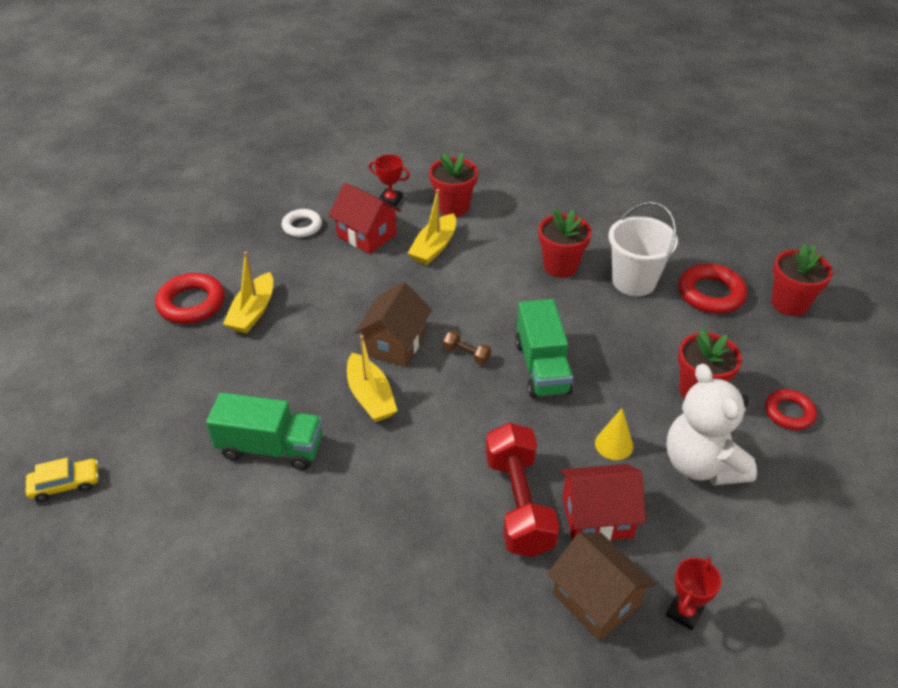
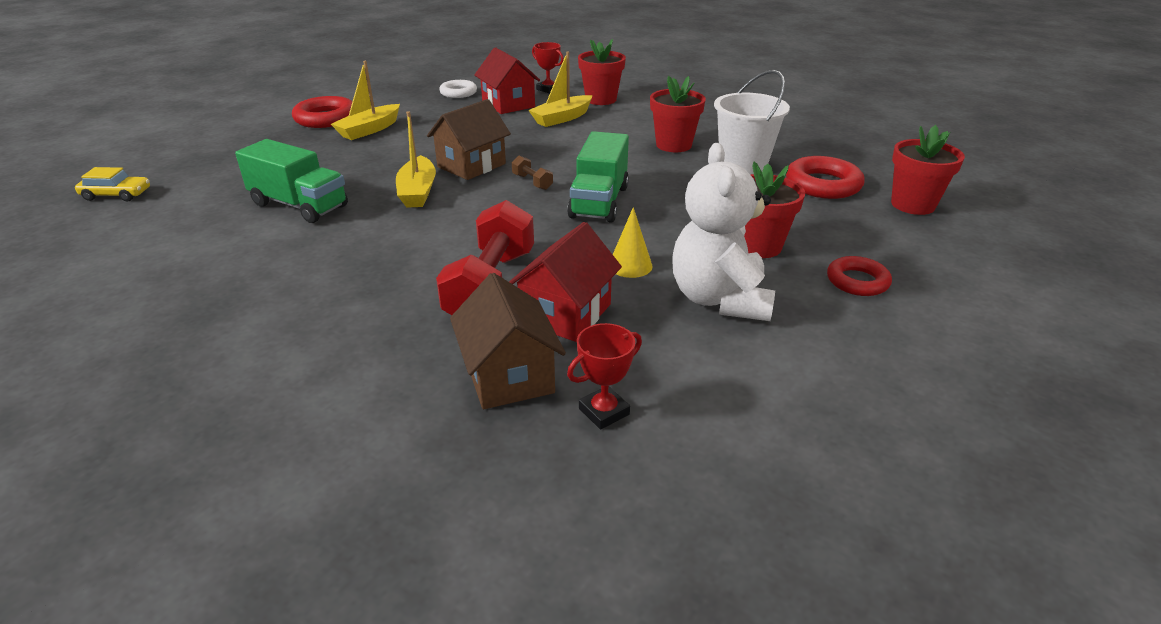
camera: 20 degrees right, 10 degrees down
(597, 517) = (566, 313): red house -> red house turned 75 degrees counterclockwise

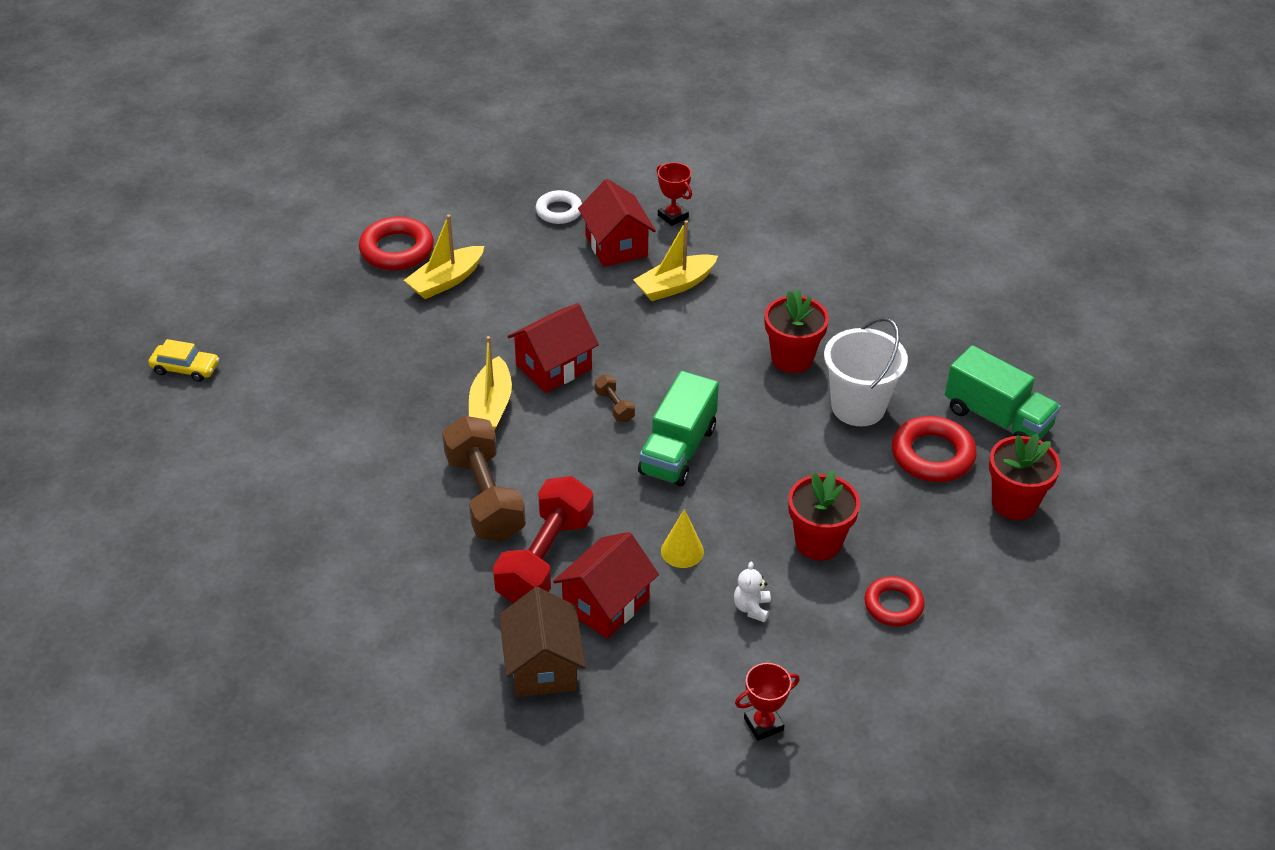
camera: 10 degrees right, 10 degrees up
(299, 205) = (369, 412): green truck -> green truck (997, 419)
(420, 248) = (485, 496): none -> brown dumbbell
(471, 165) = (554, 367): brown house -> red house
(601, 99) = (733, 249): red flower pot -> none
(604, 411) = (611, 714): red trophy -> red trophy (763, 724)
(719, 299) = (751, 608): white teddy bear -> white teddy bear, size x0.40

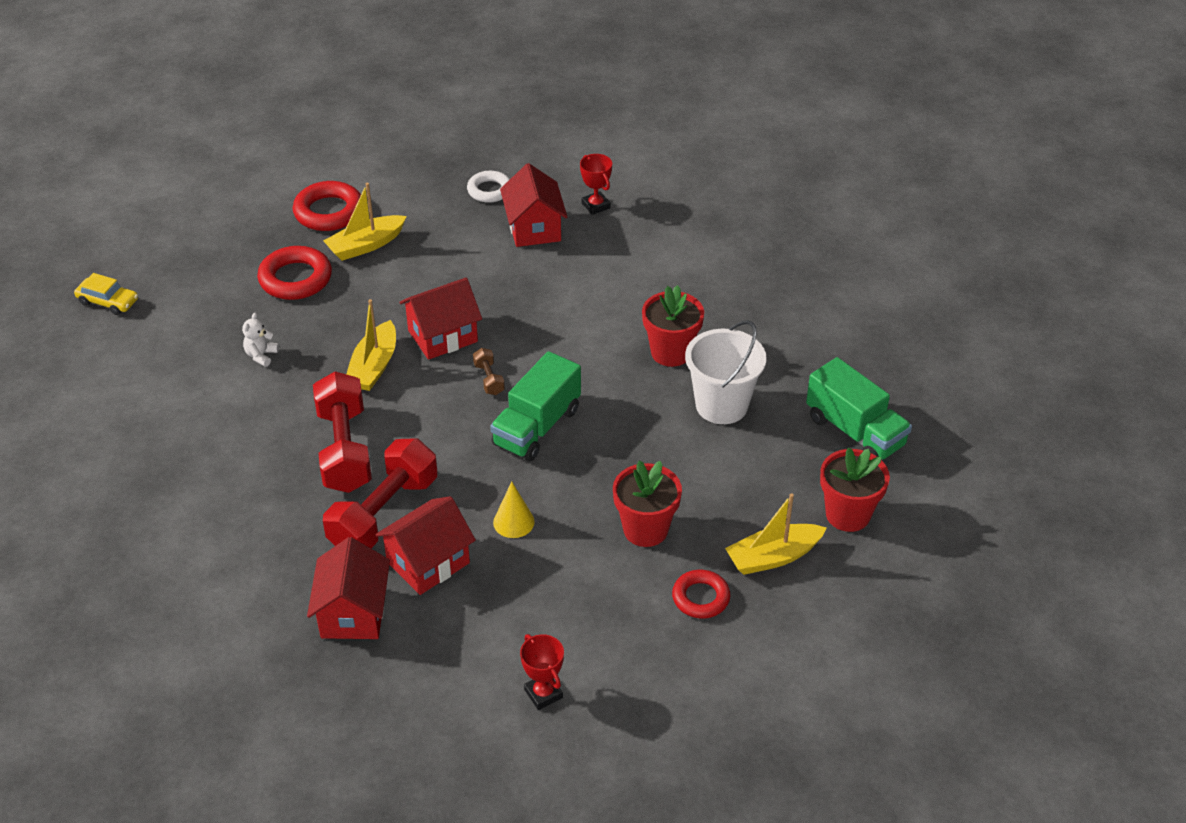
camera: 10 degrees right, 0 degrees up
(485, 496) = (344, 449): brown dumbbell -> red dumbbell
(543, 666) = (353, 613): brown house -> red house
(675, 285) = (579, 271): yellow boat -> yellow boat (773, 557)
(751, 608) = (564, 583): white teddy bear -> white teddy bear (261, 355)
(763, 724) = (543, 693): red trophy -> red trophy turned 75 degrees clockwise
(932, 455) = (780, 459): red ring -> red ring (295, 279)

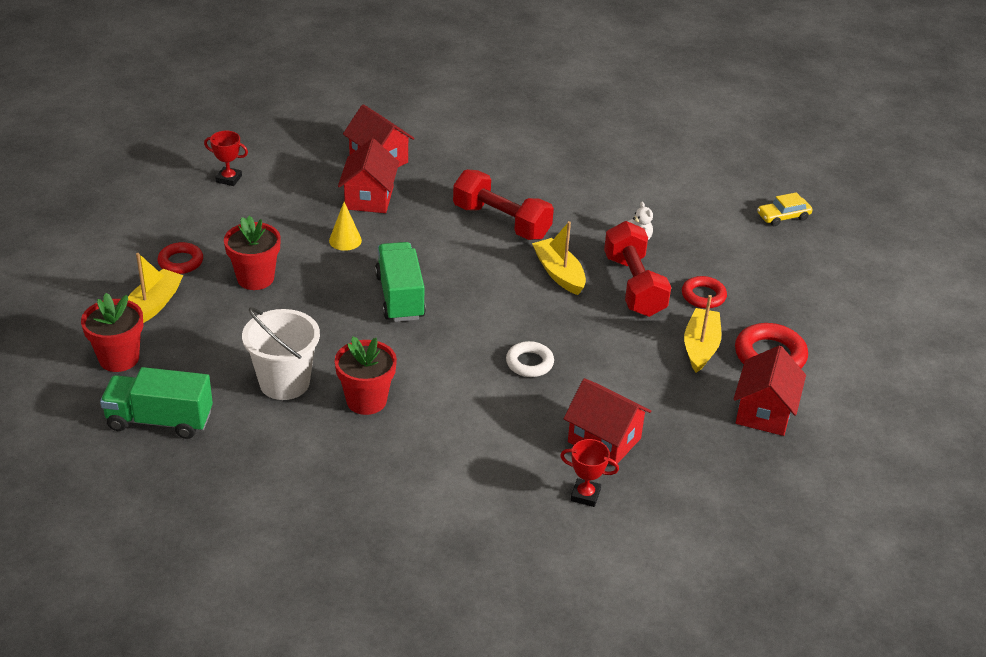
camera: 135 degrees right, 5 degrees down
(295, 279) = (703, 296): red ring -> red ring, size x0.65
(384, 514) = (428, 205): red dumbbell -> red dumbbell (634, 286)
(443, 336) = (545, 317): red house -> red house (764, 412)
(489, 190) = (689, 452): white ring -> white ring (529, 363)
(489, 379) = (473, 308): brown dumbbell -> none

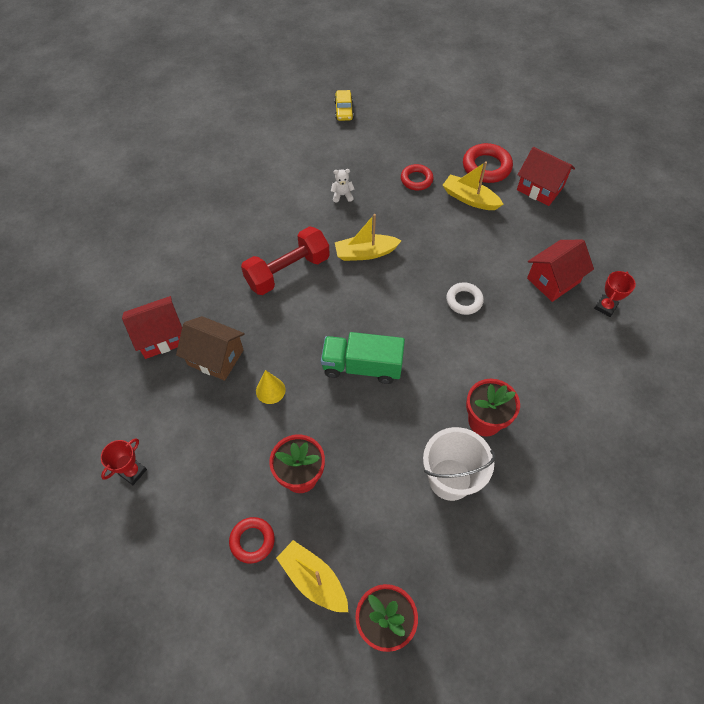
camera: 70 degrees left, 20 degrees up
(160, 420) = (479, 596): green truck -> none
(369, 198) = (215, 357): red house -> brown house
(634, 286) = (394, 213): red dumbbell -> none

